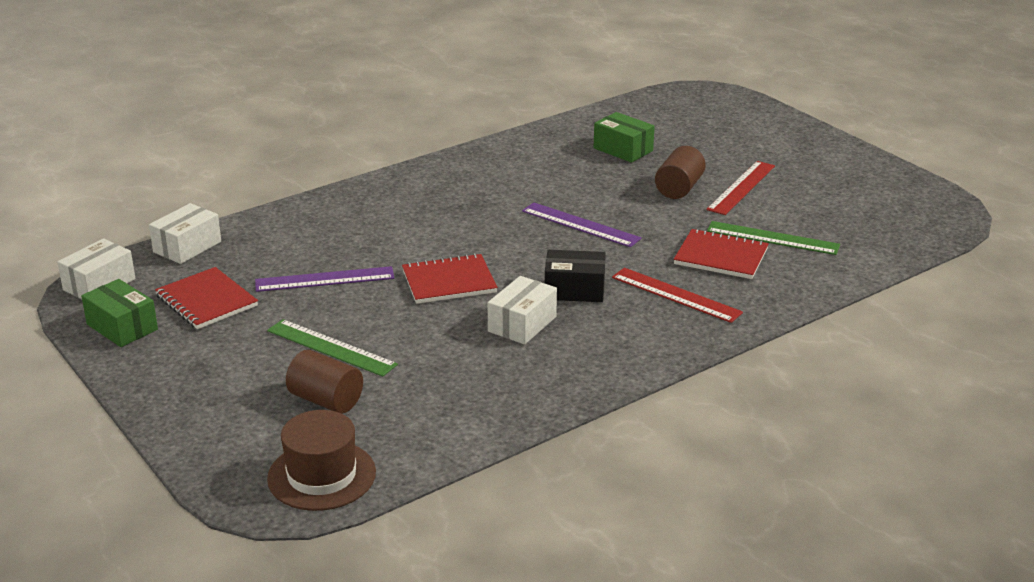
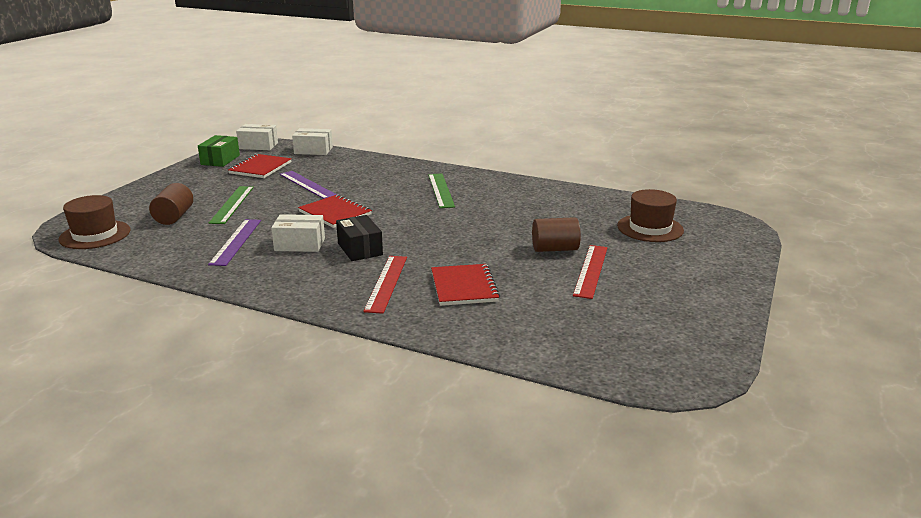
camera: 60 degrees right, 5 degrees down
(580, 225) = (454, 230): purple ruler -> purple ruler (236, 241)
(623, 149) = (588, 218): green box -> none
(677, 131) = (650, 228): none -> brown hat
(741, 187) = (590, 270): red ruler -> red ruler turned 75 degrees counterclockwise
(772, 238) = (520, 300): green ruler -> green ruler (440, 190)

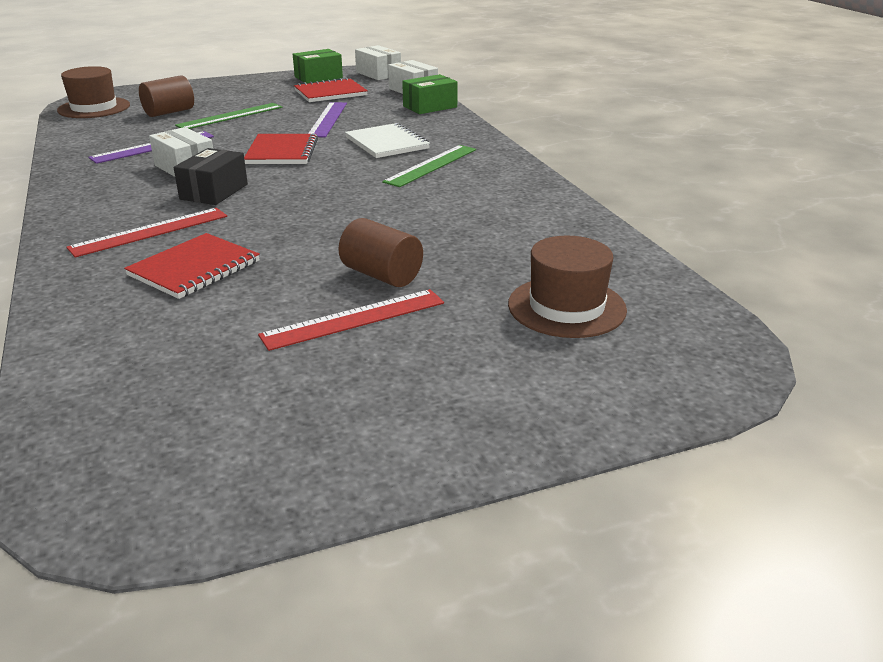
camera: 45 degrees right, 5 degrees up
(351, 157) = (430, 107): none -> green box
(384, 187) = (387, 143): none -> white notebook

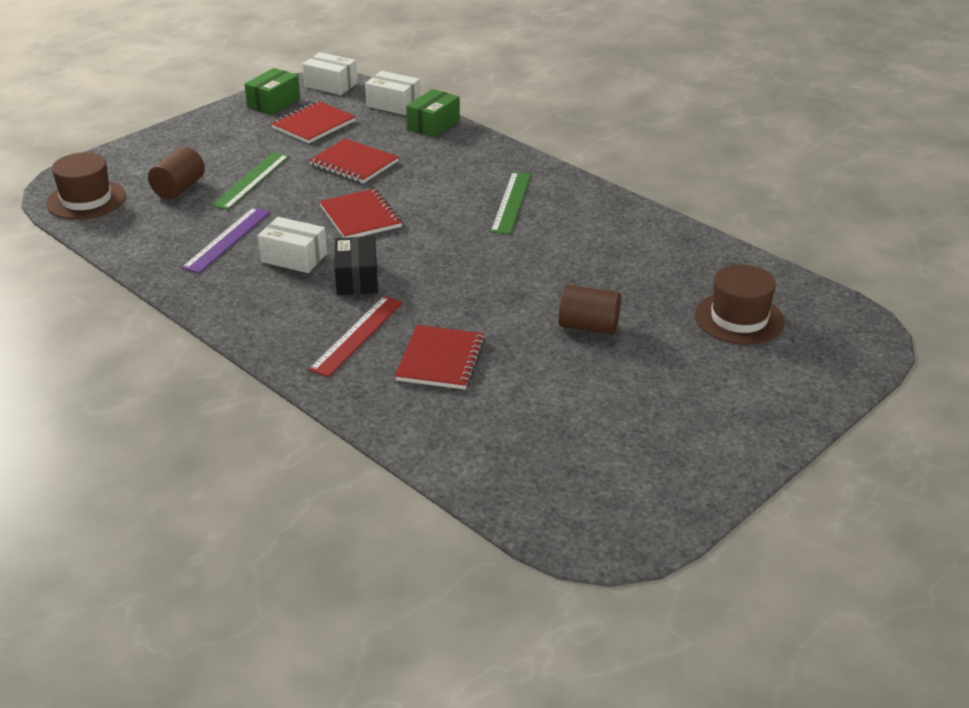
camera: 25 degrees left, 5 degrees up
(327, 119) = (354, 163): purple ruler -> red notebook
(354, 319) = (609, 369): red ruler -> none
(387, 143) = (444, 183): white notebook -> none

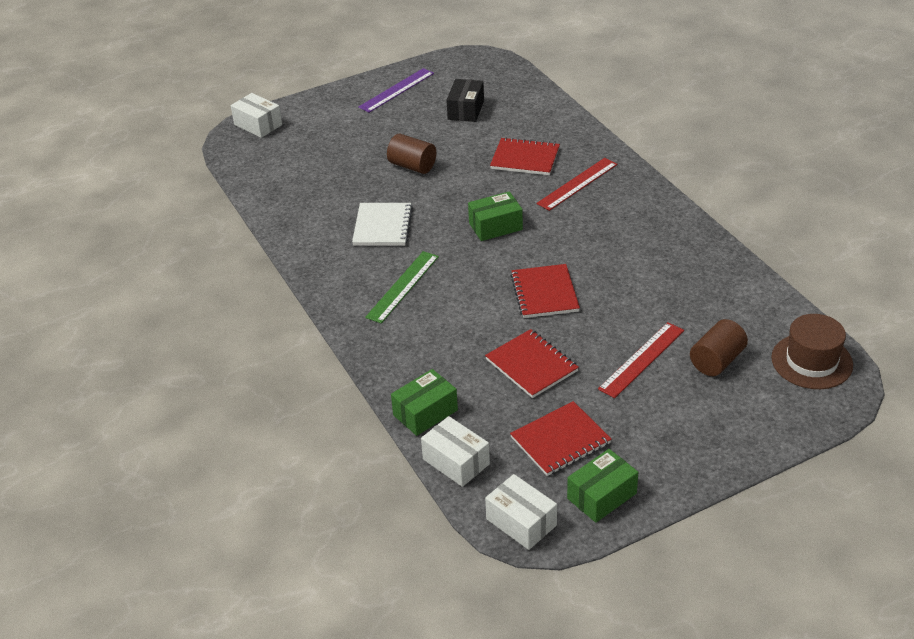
camera: 160 degrees left, 5 degrees up
(227, 239) = (669, 287): purple ruler -> purple ruler (396, 90)
(251, 180) = (641, 359): green ruler -> red ruler
(294, 258) = (613, 258): white box -> white box (258, 125)
(357, 279) = (565, 229): black box -> black box (466, 110)
(441, 271) = (495, 226): none -> green box
(441, 360) = (525, 158): red notebook -> red notebook turned 75 degrees clockwise
(574, 252) = (383, 226): none -> white notebook
(739, 318) = (307, 156): brown hat -> none

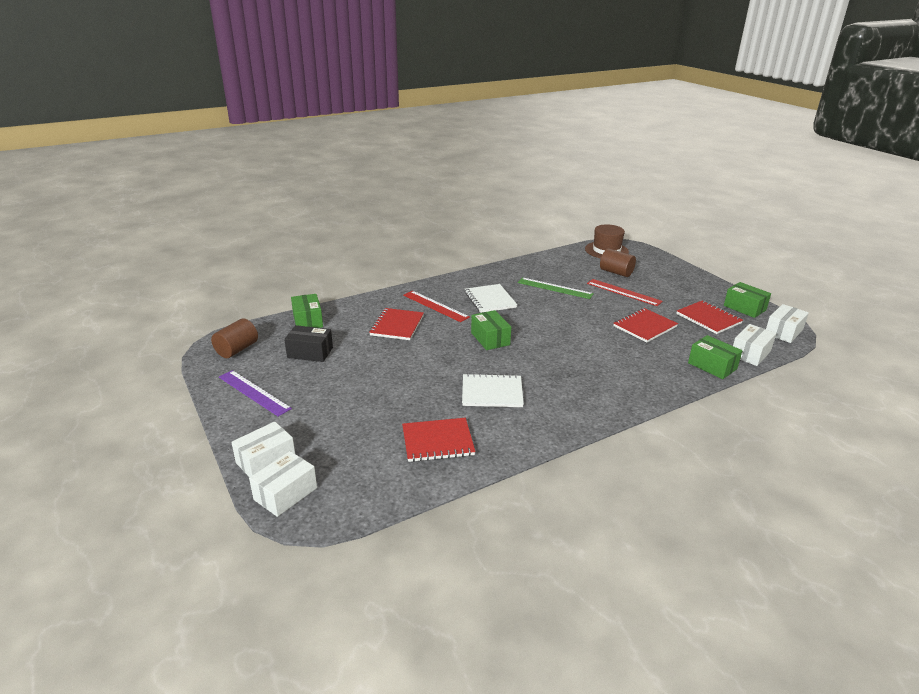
camera: 95 degrees left, 10 degrees down
(299, 110) = (266, 461): none -> white box
(403, 286) = (574, 379): green ruler -> green ruler (555, 288)
(412, 166) = (398, 379): brown cylinder -> brown cylinder (237, 349)
(534, 100) = (308, 320): none -> green box
(544, 293) = (568, 321): red notebook -> red notebook (438, 441)
(599, 227) = (490, 300): none -> white notebook

